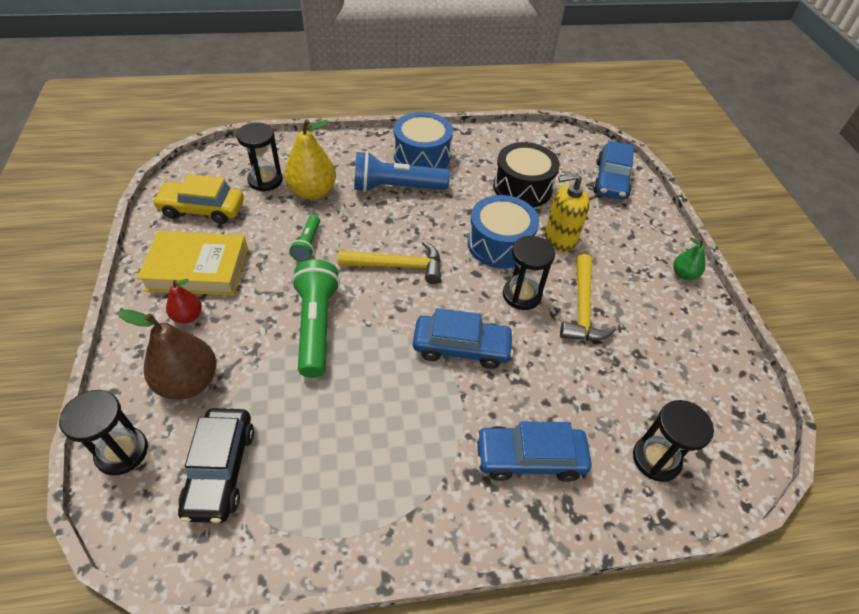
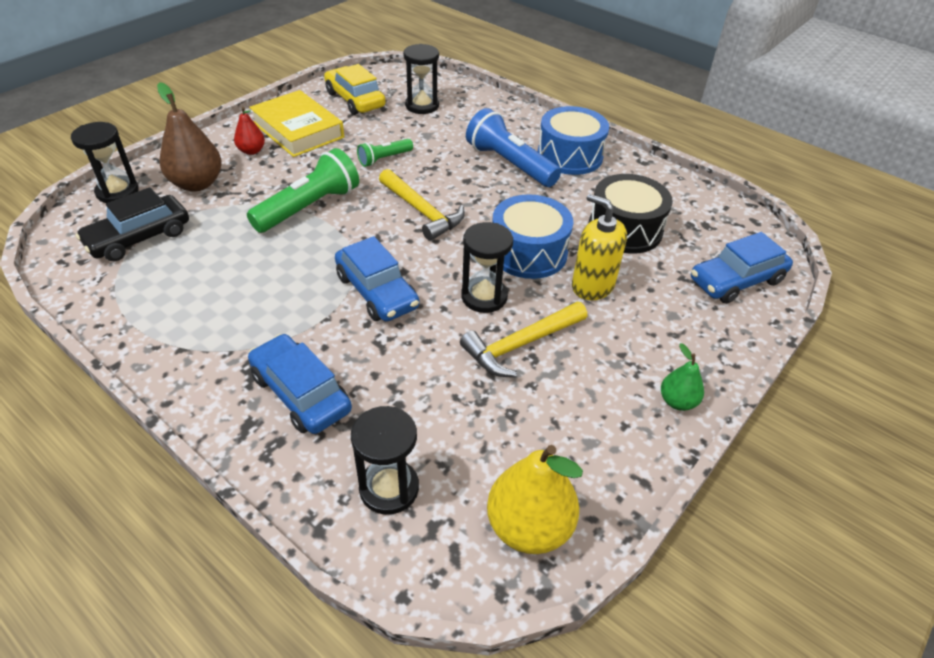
camera: 50 degrees right, 5 degrees down
(312, 192) = (442, 131): yellow pear -> yellow pear (529, 527)

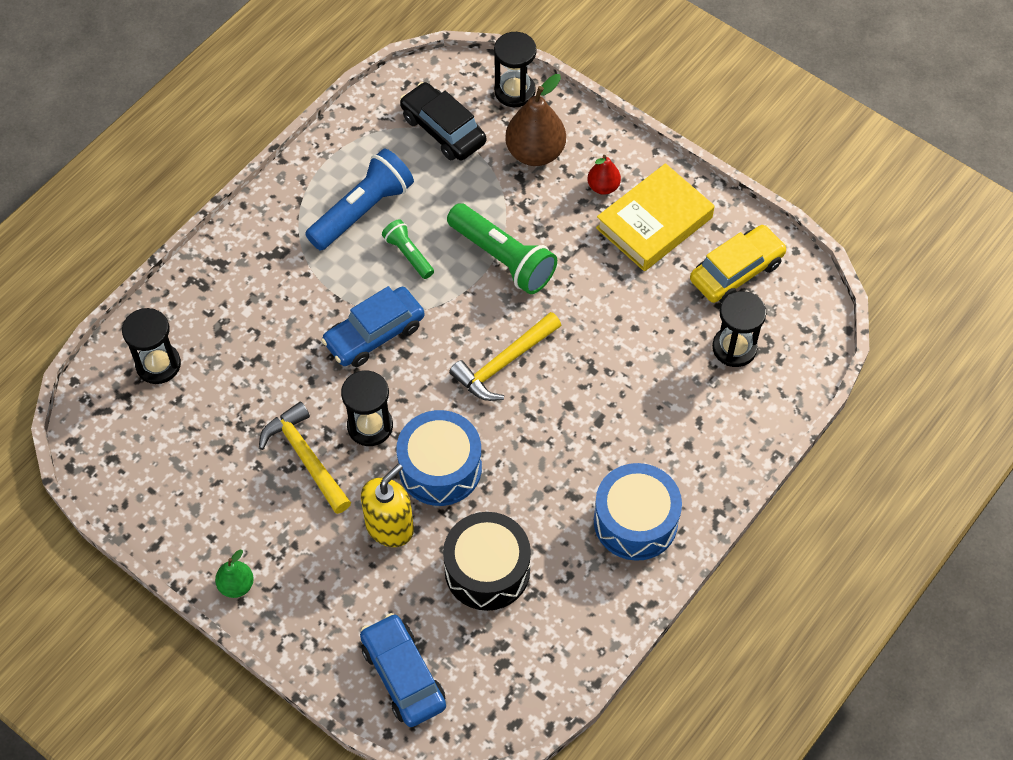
camera: 90 degrees right, 15 degrees up
(301, 393) = (251, 293): blue car -> none
(384, 159) = (603, 317): green flashlight -> green flashlight (408, 254)
(510, 164) = (608, 451): blue flashlight -> blue flashlight (362, 211)
(529, 527) = (120, 459): yellow pear -> none

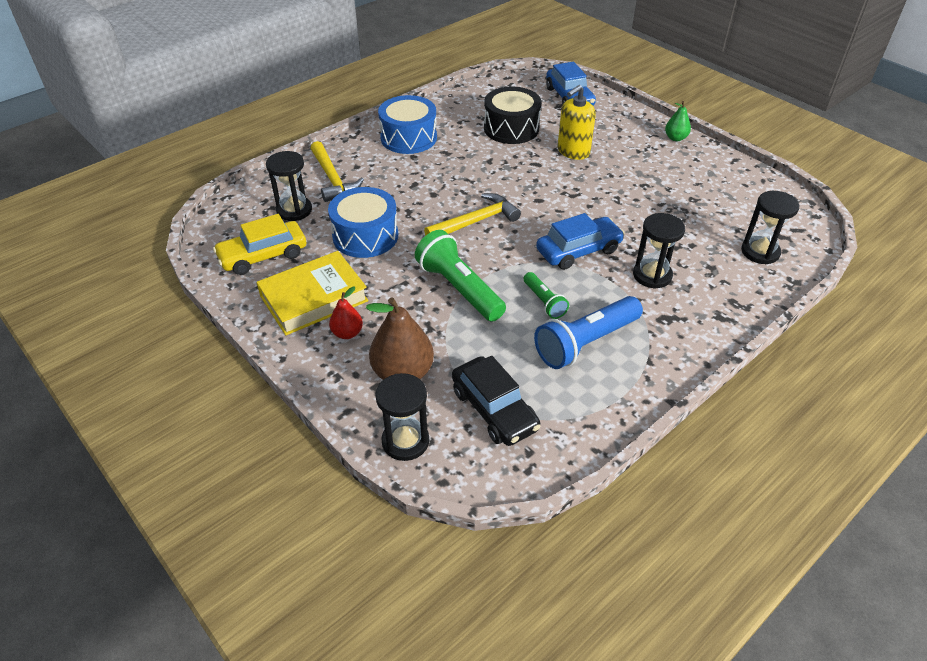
camera: 170 degrees left, 15 degrees down
(306, 457) = (632, 188): yellow hammer -> yellow hammer (332, 179)
(370, 426) = (584, 199): black hourglass -> black hourglass (652, 275)
(440, 468) = (535, 173): blue drum -> blue drum (365, 236)

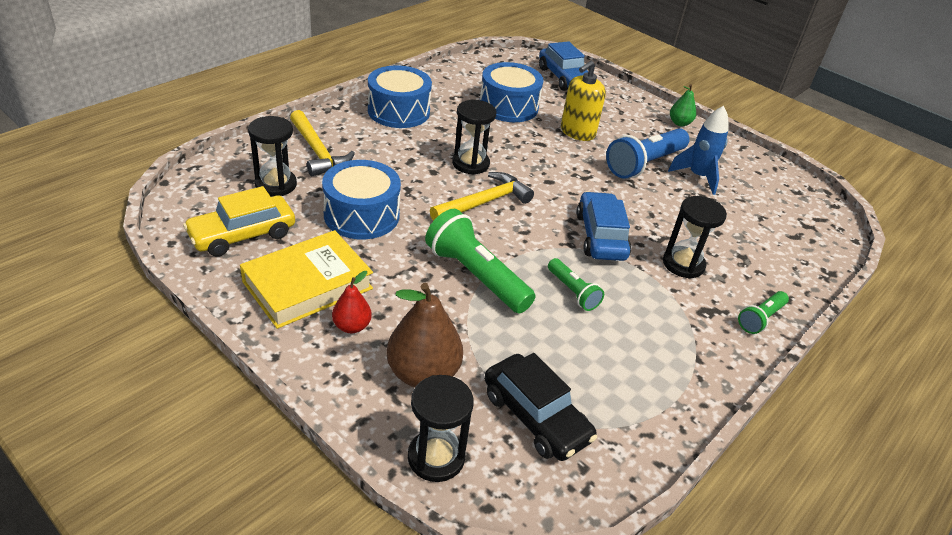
camera: 10 degrees left, 5 degrees down
(511, 128) = (508, 106): black drum -> blue drum
(578, 251) = (601, 236): blue car -> blue car turned 60 degrees counterclockwise
(585, 343) = (626, 338): blue flashlight -> blue flashlight (644, 164)
(683, 191) = (698, 177): none -> blue rocket
(716, 325) = (760, 318): none -> green flashlight
(760, 252) = (788, 241): black hourglass -> black hourglass (470, 164)

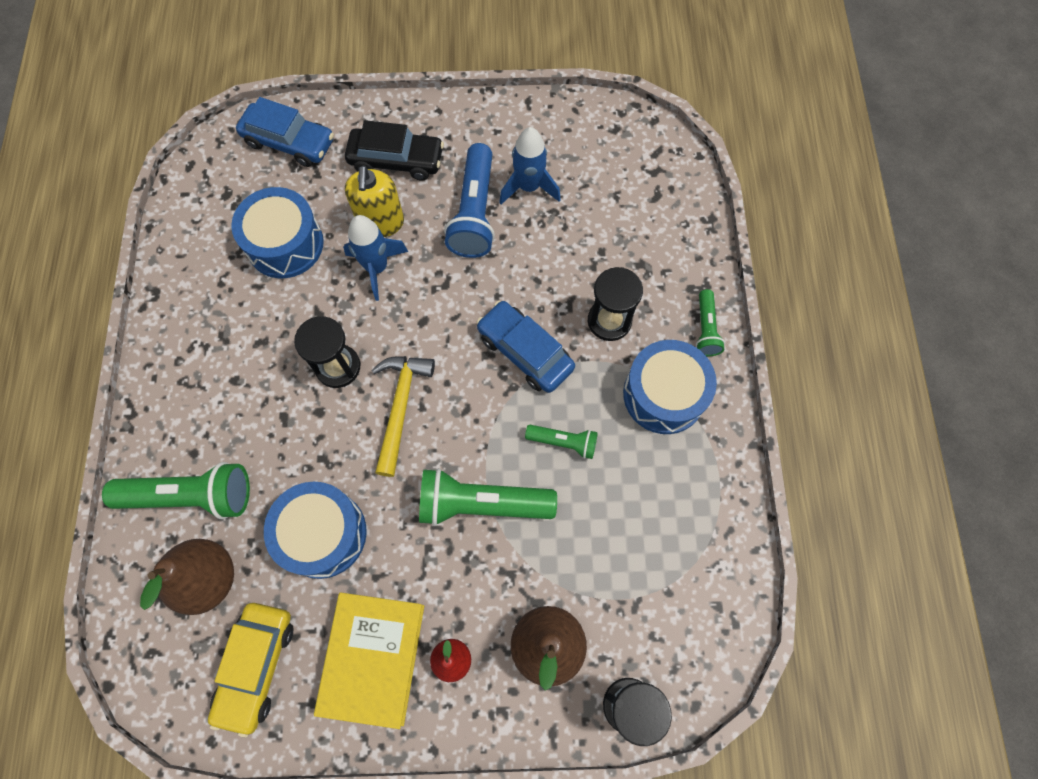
camera: 40 degrees left, 30 degrees up
(276, 184) = (208, 578): black hourglass -> brown pear
(317, 151) = (191, 496): yellow hammer -> green flashlight
(398, 111) = (196, 358): blue drum -> blue drum (664, 394)
(535, 417) = (652, 597): black car -> black car (396, 160)
(550, 145) = (377, 268): none -> blue rocket
(679, 123) = (450, 116): green pear -> none

